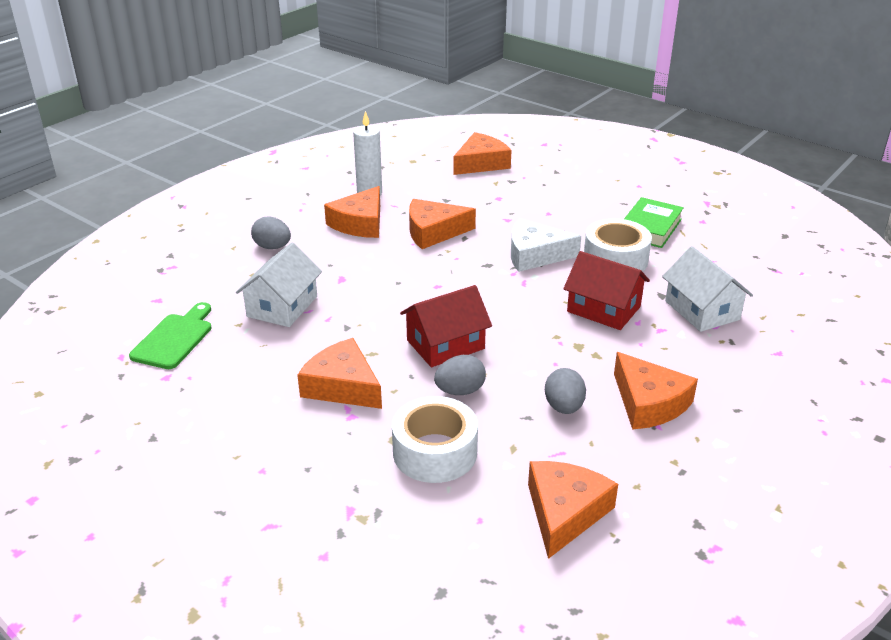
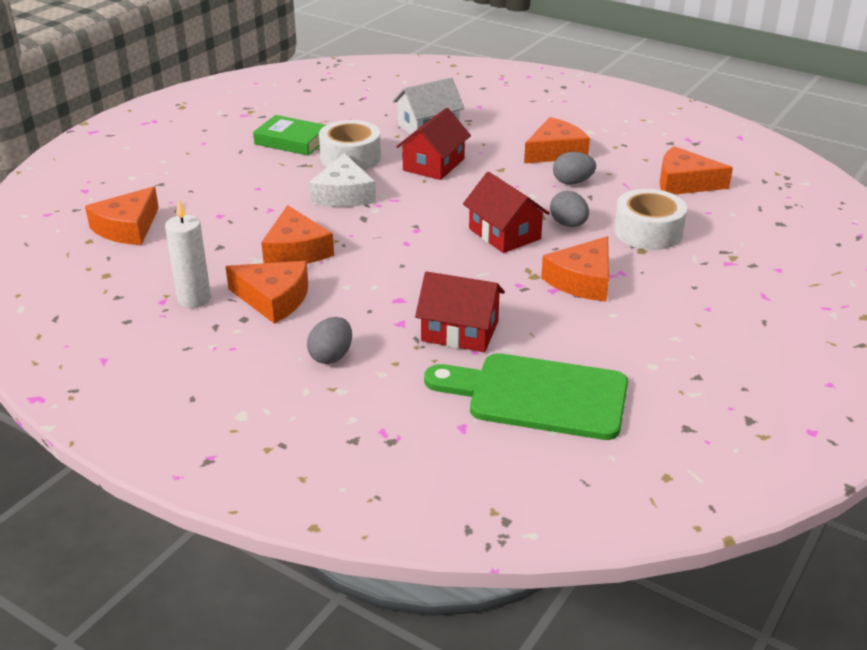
camera: 95 degrees left, 0 degrees up
(174, 339) = (538, 396): green cutting board -> green cutting board, size x1.64
(282, 306) = (460, 331): white house -> red house
(481, 163) = (127, 228): orange cheese -> orange cheese turned 105 degrees counterclockwise

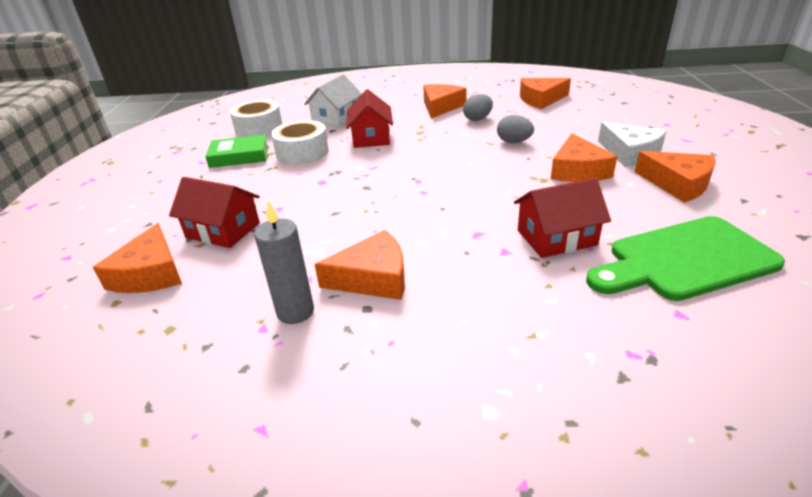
camera: 30 degrees left, 0 degrees up
(194, 299) = (295, 312): white candle -> grey candle
(296, 250) = (342, 230): orange cheese -> orange cheese (678, 184)
(331, 356) = (490, 305): grey egg -> none
(343, 194) = (329, 177): white cheese -> white cheese (630, 153)
(504, 234) = (483, 161): red house -> red house (223, 230)
(648, 232) = (566, 130): white tape -> white tape (259, 128)

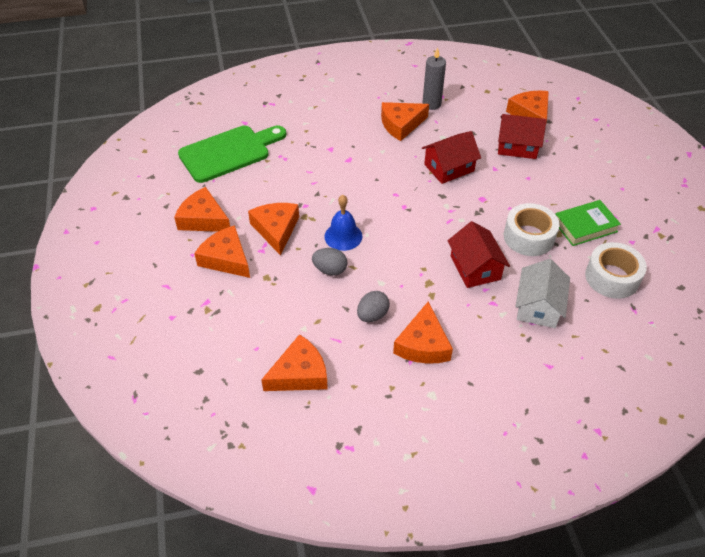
camera: 165 degrees right, 15 degrees up
(497, 162) = (343, 236): none -> blue bell
(556, 237) = (299, 161): red house -> red house (449, 168)
(630, 153) = (226, 259): white cheese -> orange cheese

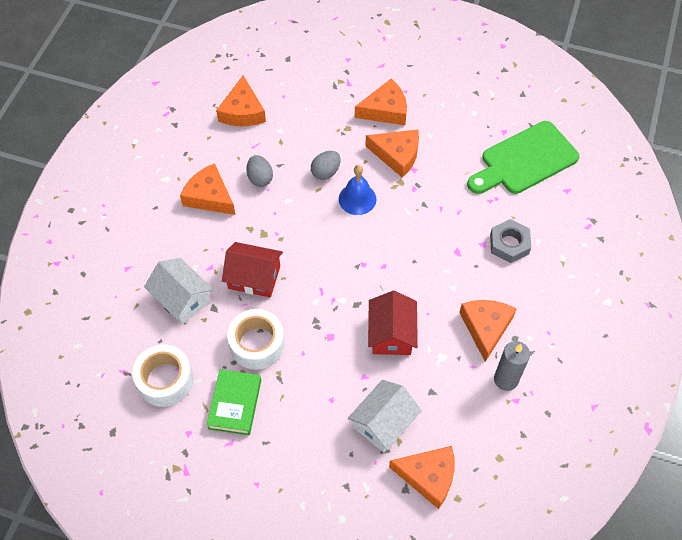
camera: 120 degrees right, 10 degrees up
(203, 219) = (442, 111): orange cheese -> none
(229, 152) = (525, 160): green cutting board -> green cutting board turned 60 degrees clockwise
(319, 135) = (509, 244): none -> grey nut
(517, 146) = (383, 423): red house -> white house

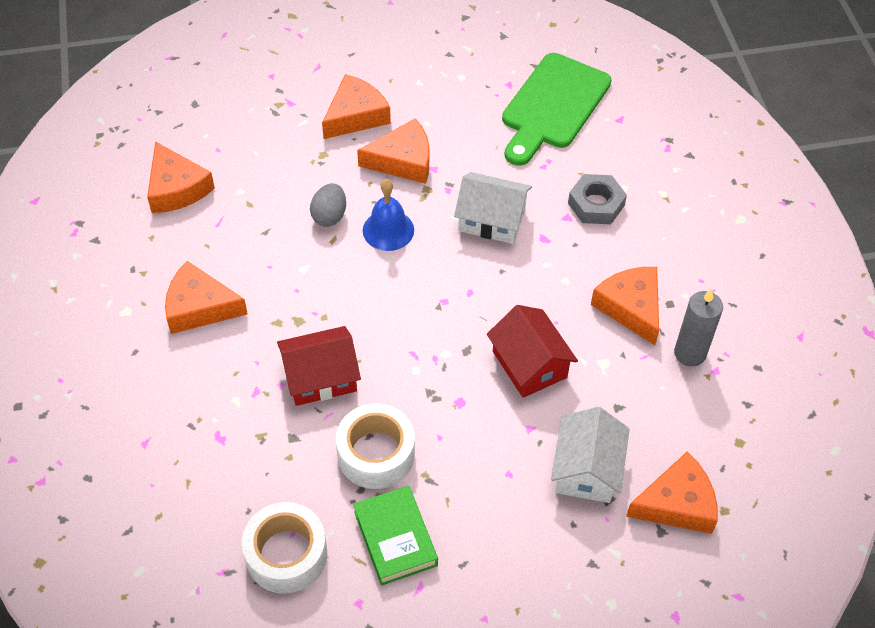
camera: 30 degrees left, 5 degrees down
(182, 298) = (243, 446): white house -> white house (492, 220)
(260, 178) = (251, 257): grey egg -> none

